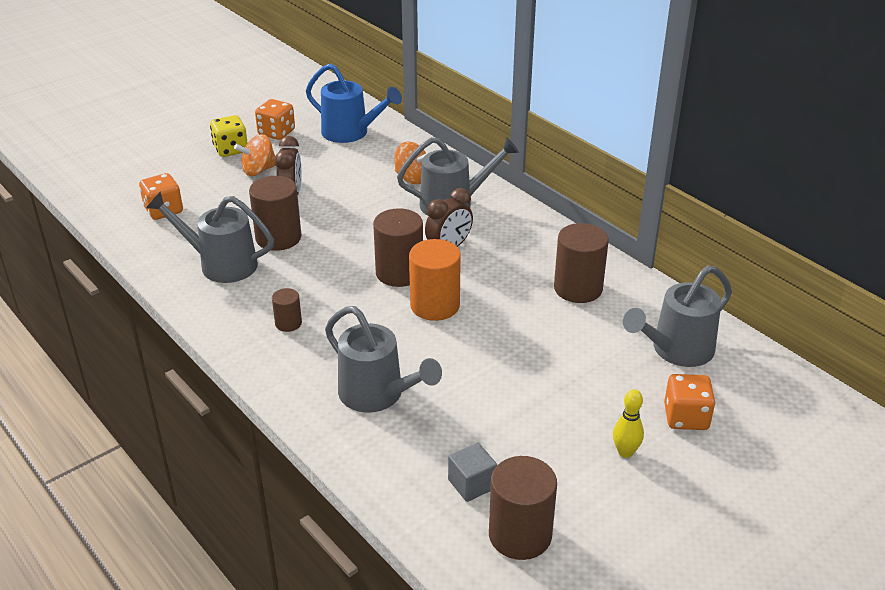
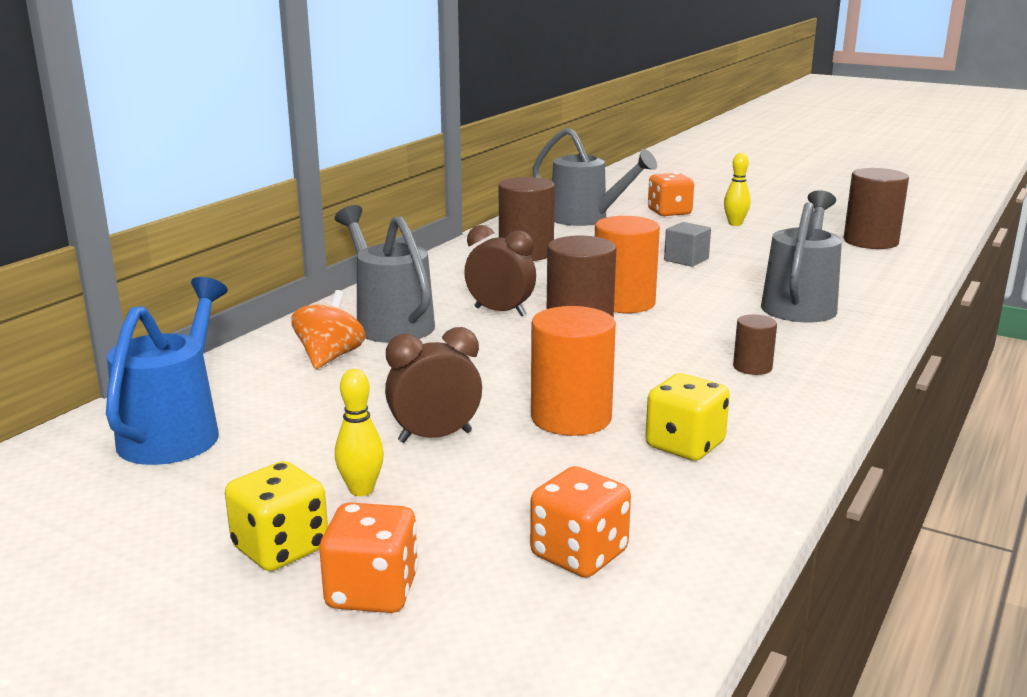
camera: 110 degrees left, 15 degrees down
(220, 264) = (685, 445): grey watering can -> yellow dice
(259, 170) = (361, 490): orange spinning top -> yellow bowling pin
(276, 133) = (185, 511): orange dice -> orange dice (372, 592)
(278, 238) = (571, 417): brown cylinder -> orange cylinder
(472, 484) = (847, 259): grey cube -> grey cube (686, 260)

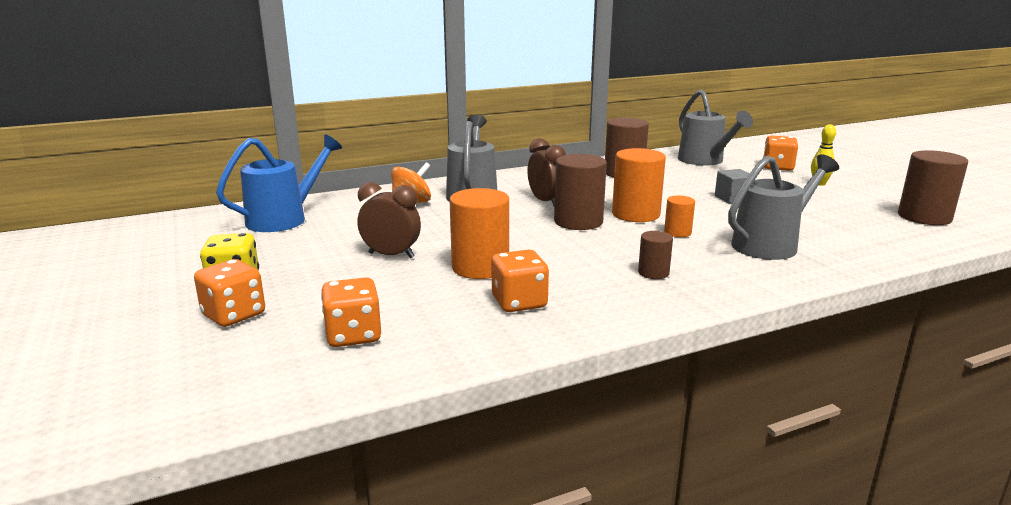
camera: 35 degrees right, 0 degrees up
(361, 490) = (312, 269): yellow bowling pin -> none
(685, 445) = (519, 302): yellow dice -> orange dice
(699, 313) = (677, 232): none -> orange cylinder

